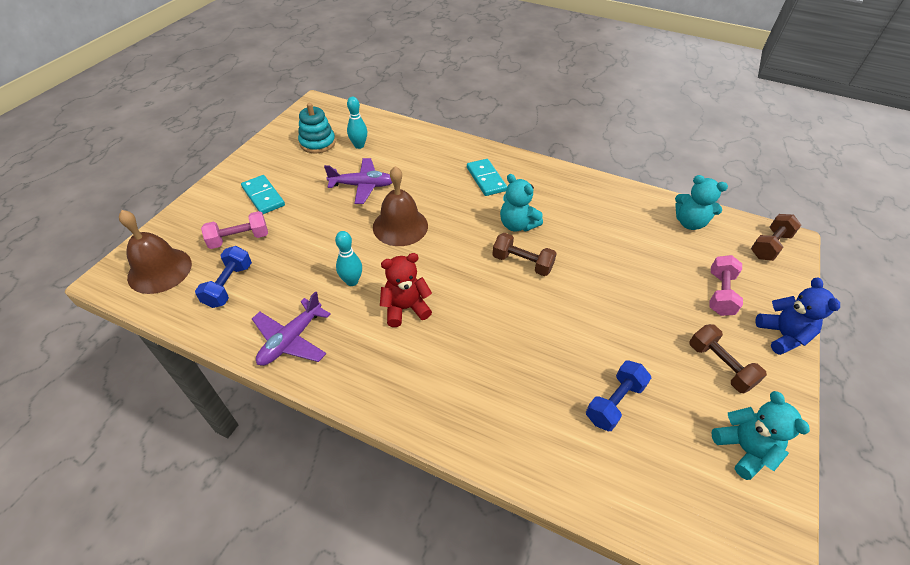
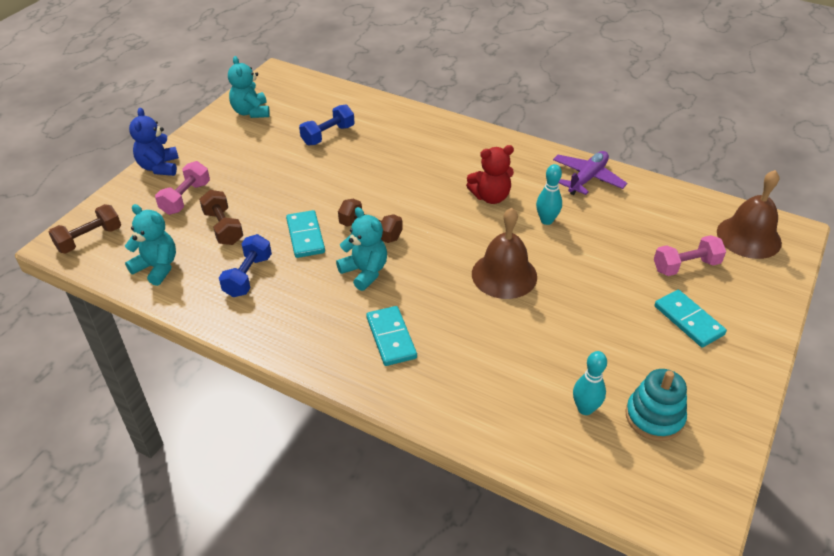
camera: 175 degrees left, 5 degrees down
(229, 285) = (668, 221): blue dumbbell -> blue dumbbell (248, 276)
(362, 186) = (562, 332): purple plane -> none
(580, 255) = (305, 236): none -> turquoise domino
(719, 366) = (231, 151): brown dumbbell -> brown dumbbell (223, 228)

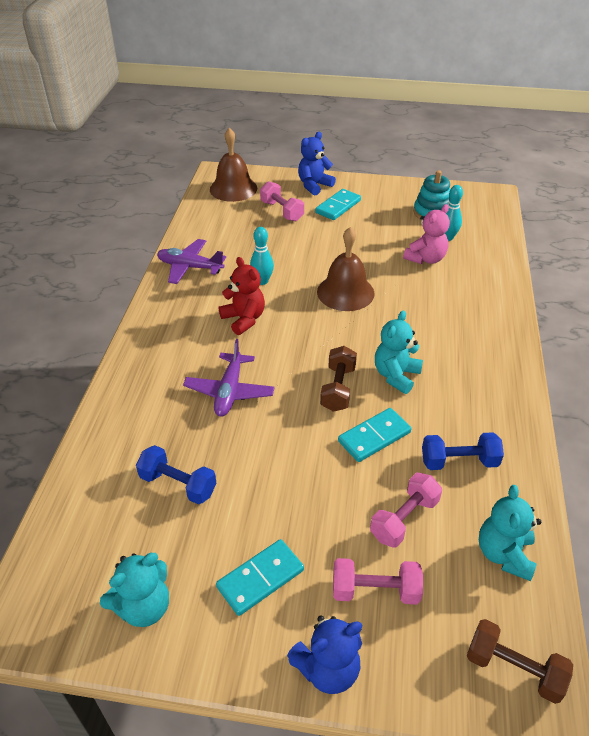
camera: 110 degrees left, 0 degrees up
(223, 228) = (404, 519): brown dumbbell -> pink dumbbell
(391, 338) = (458, 337): turquoise domino -> turquoise domino (260, 578)
(402, 172) = (229, 391): none -> purple plane
(544, 366) = (426, 258): none -> pink teddy bear
(749, 312) = (314, 185): none -> blue teddy bear

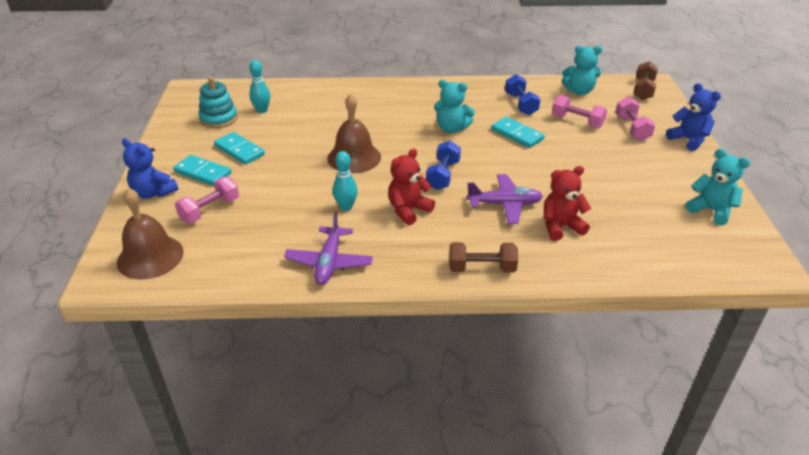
camera: 100 degrees left, 5 degrees down
(175, 429) = (561, 226): none -> red teddy bear
(178, 484) = (611, 214): blue dumbbell -> blue dumbbell (443, 175)
(260, 578) = (655, 168): turquoise domino -> turquoise domino (239, 150)
(338, 388) = (477, 152): brown dumbbell -> brown dumbbell (481, 268)
(426, 258) = (296, 120): pink teddy bear -> none

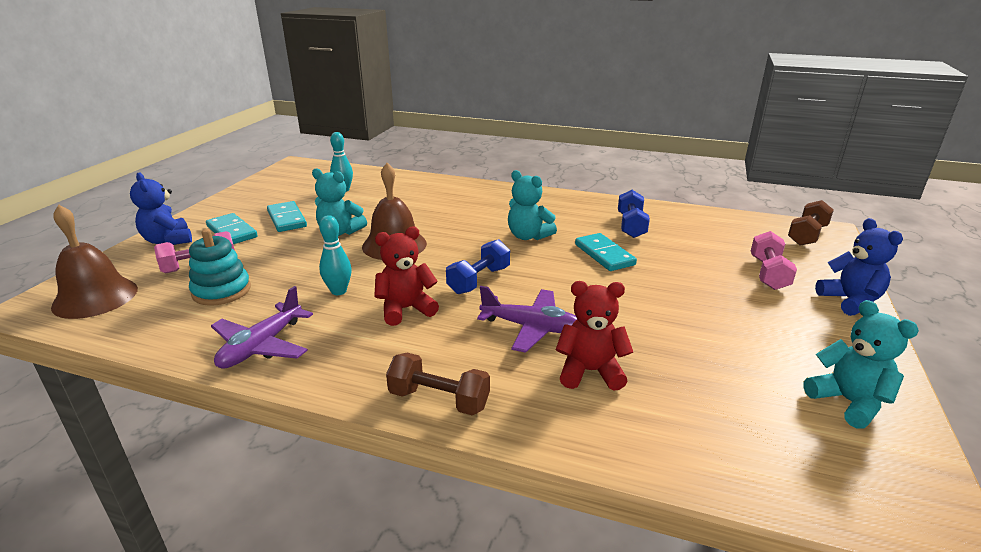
camera: 20 degrees right, 10 degrees down
(218, 119) = (296, 190): turquoise stacking toy -> turquoise stacking toy (221, 291)
(577, 121) = (694, 253): pink dumbbell -> none
(579, 91) = (716, 224): turquoise teddy bear -> turquoise teddy bear (340, 232)

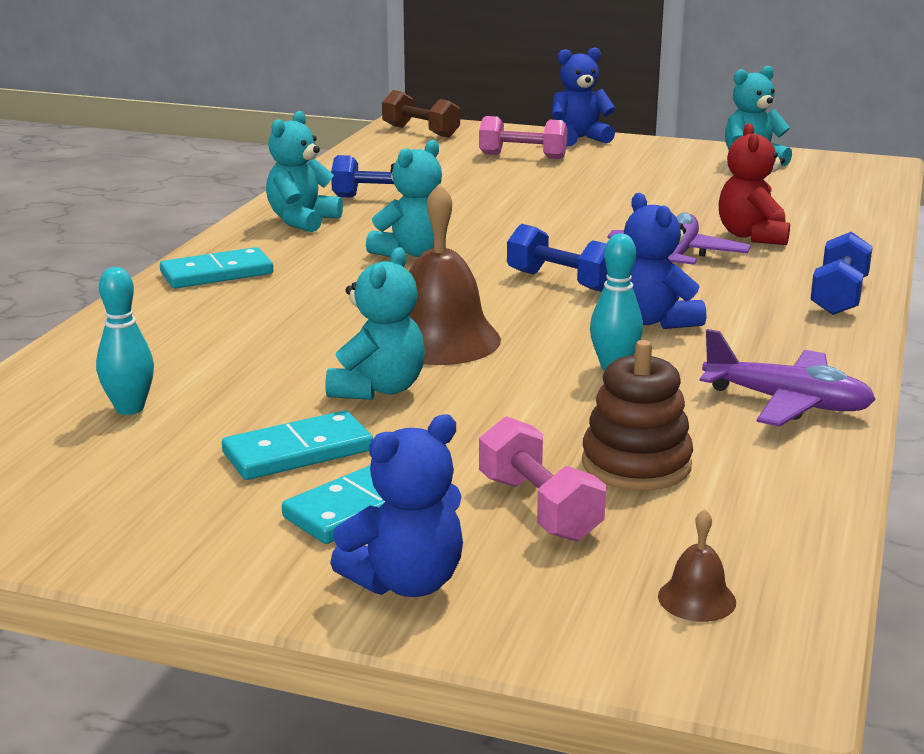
camera: 90 degrees left, 5 degrees down
(95, 297) = (696, 599): brown bell -> brown bell, size x0.45
(221, 291) = (636, 464): turquoise stacking toy -> brown stacking toy
(406, 309) = (655, 321): red teddy bear -> blue teddy bear
(439, 400) = (839, 296): brown dumbbell -> blue dumbbell
(579, 207) = (302, 221): none -> turquoise teddy bear
(604, 255) = (476, 216): turquoise domino -> turquoise domino (217, 273)

